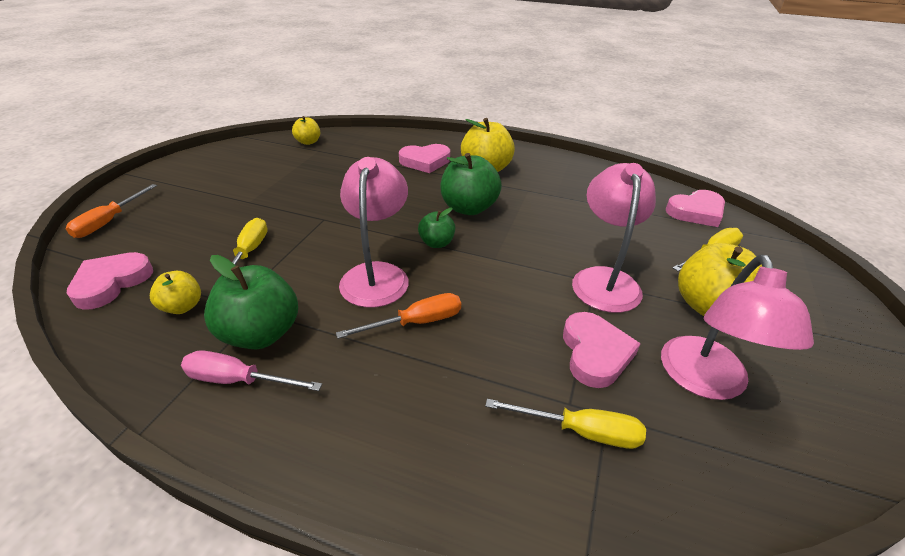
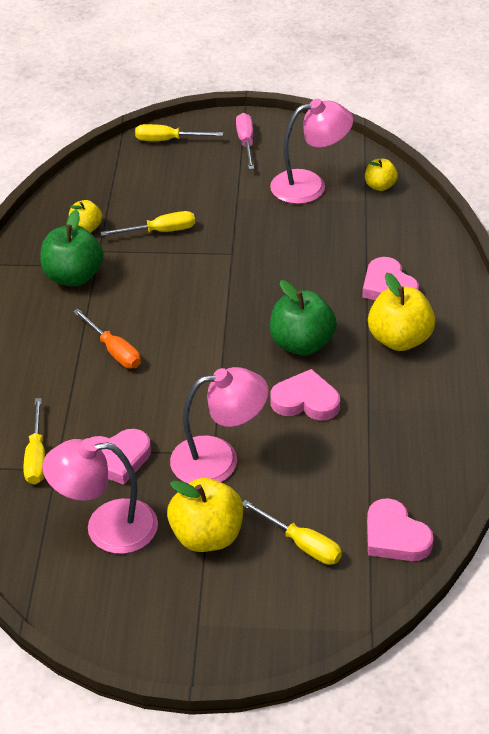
camera: 75 degrees right, 5 degrees up
(109, 222) = (168, 140): orange screwdriver -> yellow screwdriver
(111, 283) = (97, 183): pink heart -> pink heart (305, 401)
(238, 380) = (29, 284): pink screwdriver -> pink screwdriver (246, 143)
(377, 274) = (164, 312): pink lamp -> pink lamp (310, 185)
(436, 243) = (227, 336): green apple -> none

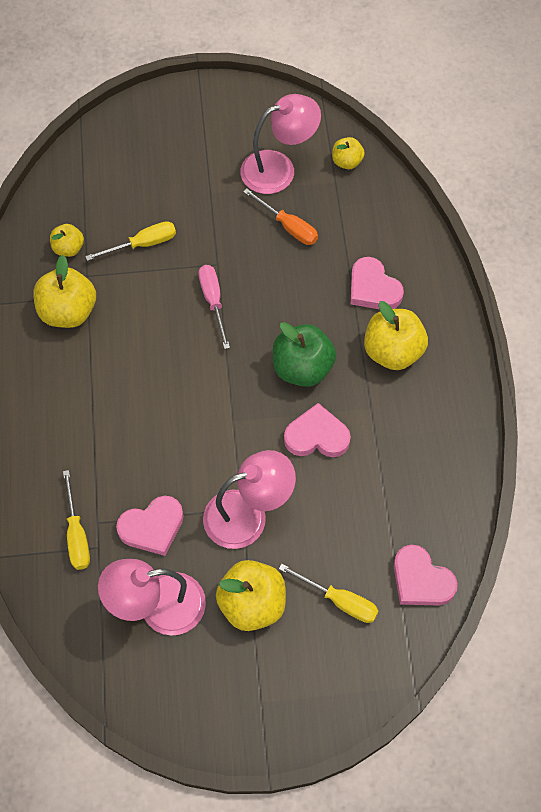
camera: 10 degrees left, 20 degrees up
(73, 276) = (68, 311): green apple -> yellow apple
(114, 351) = (125, 399): orange screwdriver -> orange screwdriver (288, 227)
(168, 140) = (128, 124): yellow screwdriver -> none
(246, 143) = (207, 119): pink screwdriver -> pink screwdriver (213, 301)

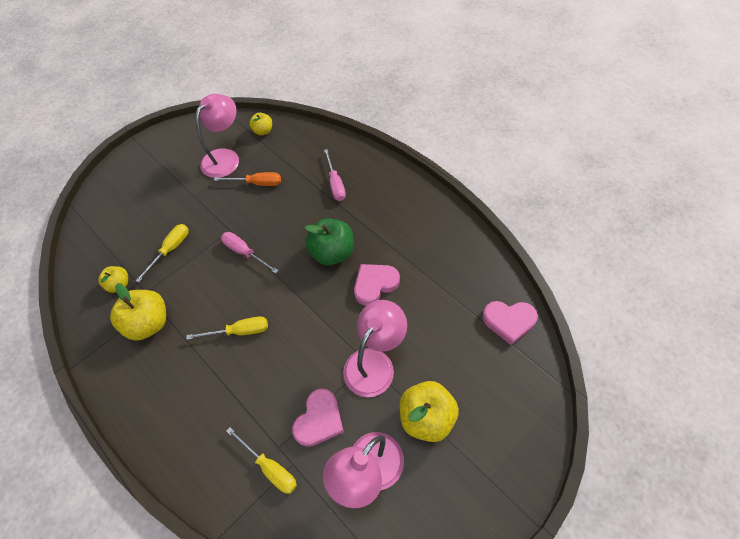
camera: 35 degrees left, 5 degrees down
(339, 600) = (476, 371): yellow screwdriver -> yellow screwdriver (239, 331)
(373, 288) = (335, 184): pink heart -> pink screwdriver
(392, 351) = (376, 209): yellow apple -> none

